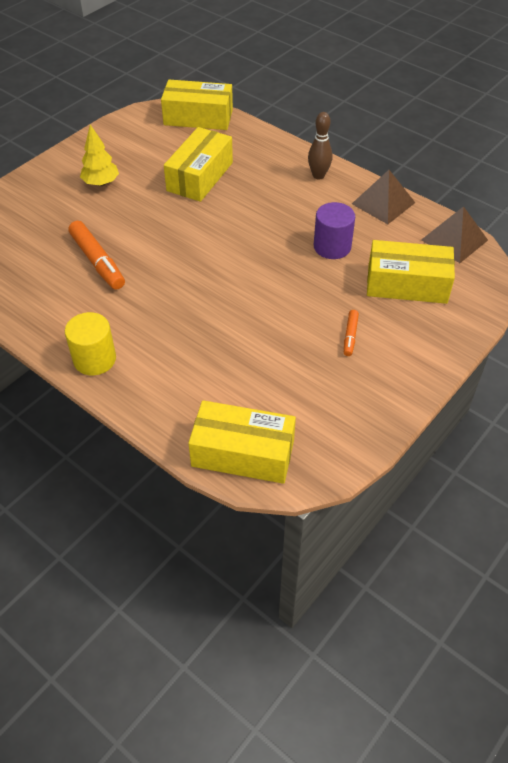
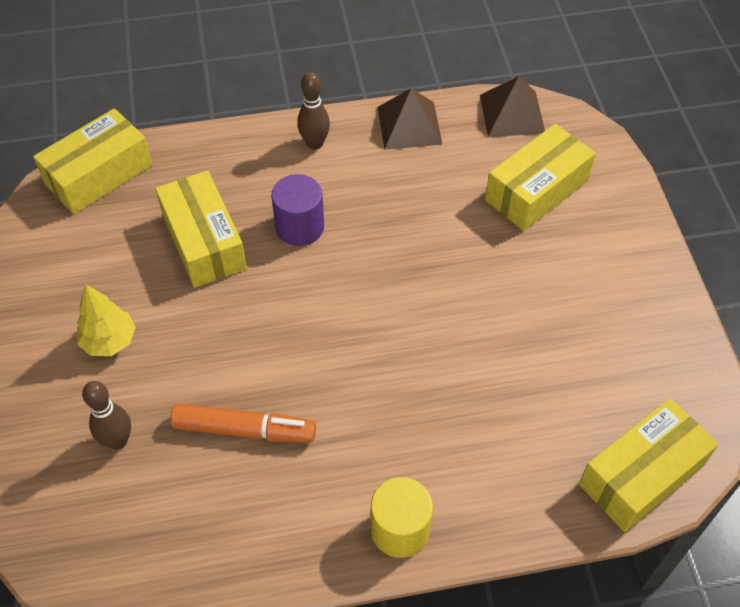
camera: 50 degrees left, 5 degrees up
(46, 221) = (118, 441): none -> brown bowling pin
(332, 247) = (430, 208): purple cylinder -> purple cylinder (300, 227)
(350, 336) = (564, 282): orange marker -> none

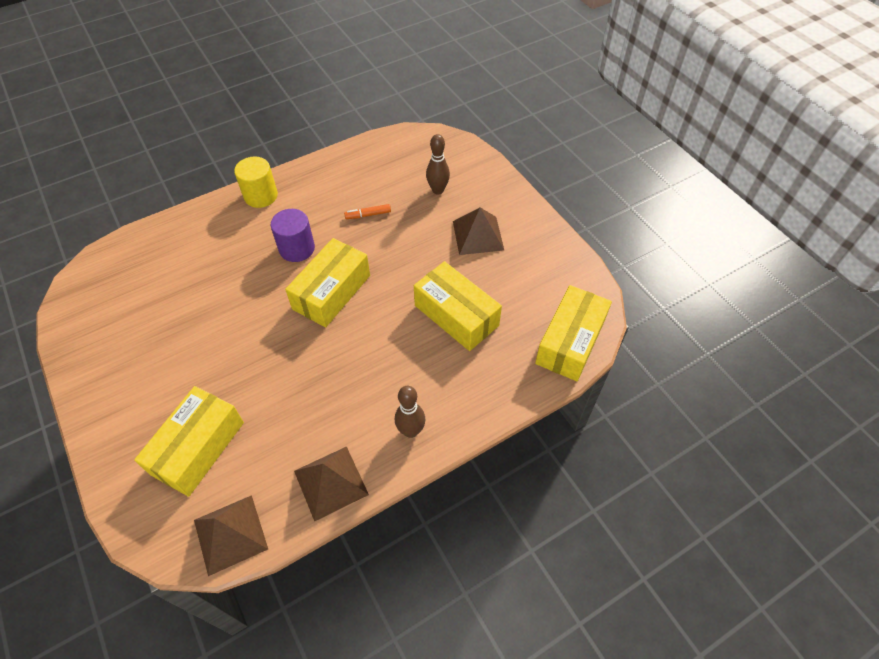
camera: 160 degrees right, 0 degrees up
(109, 341) = (478, 235): yellow tree -> brown pyramid
(244, 430) = (368, 215): orange marker -> orange marker, size x0.52
(300, 227) = (390, 349): purple cylinder -> purple cylinder (297, 248)
(641, 474) = (117, 259): yellow box -> yellow box (332, 292)

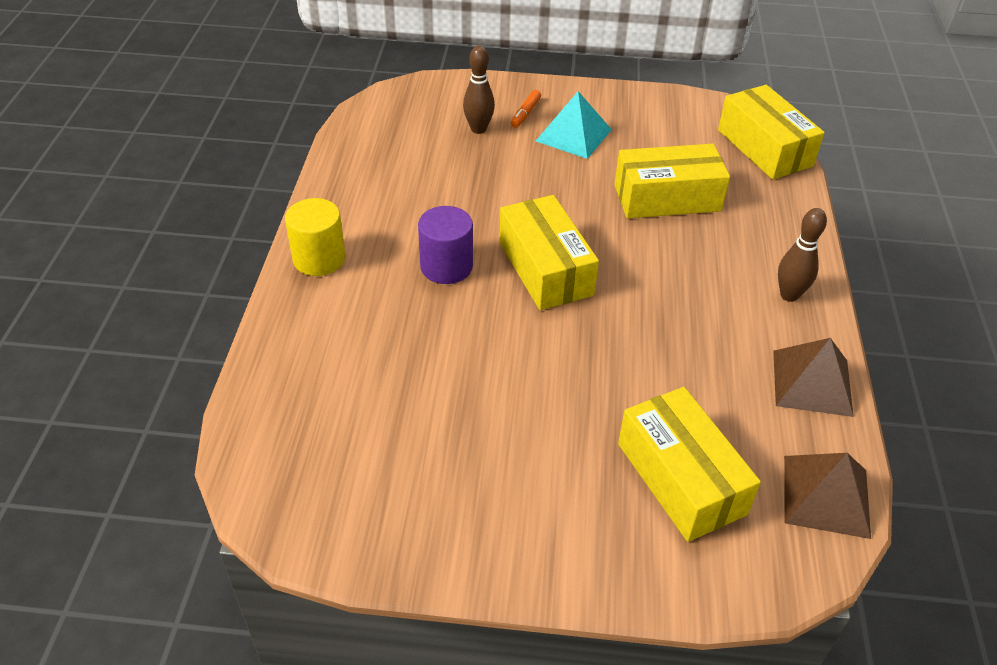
camera: 55 degrees left, 10 degrees down
(368, 215) = (456, 191): orange marker -> orange marker (525, 113)
(478, 235) = (573, 135): brown pyramid -> turquoise pyramid

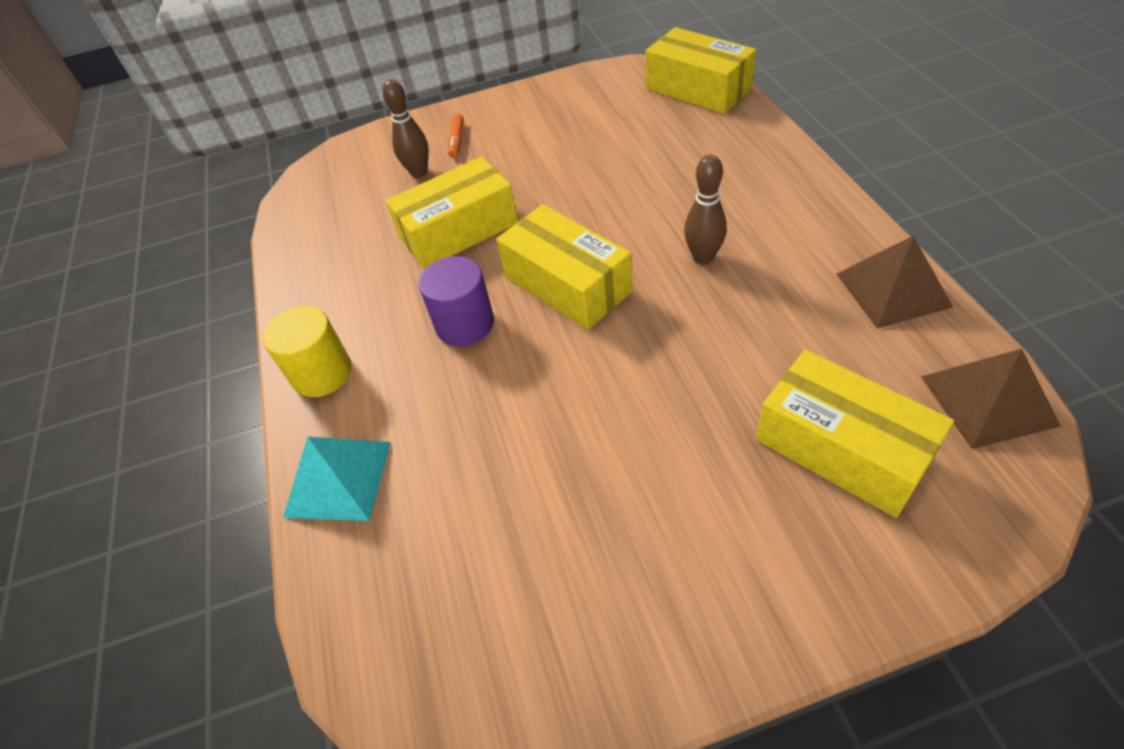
camera: 15 degrees left, 5 degrees up
(573, 135) = (515, 143): turquoise pyramid -> turquoise pyramid (338, 478)
(667, 198) = (640, 168): yellow box -> yellow box (459, 230)
(789, 295) = (812, 214): brown bowling pin -> brown bowling pin (703, 258)

